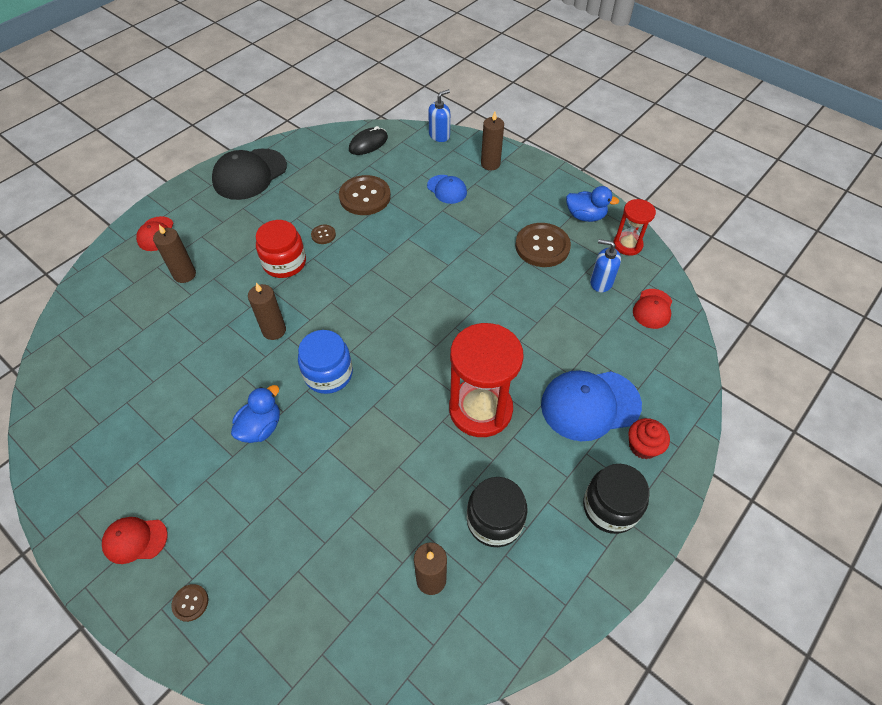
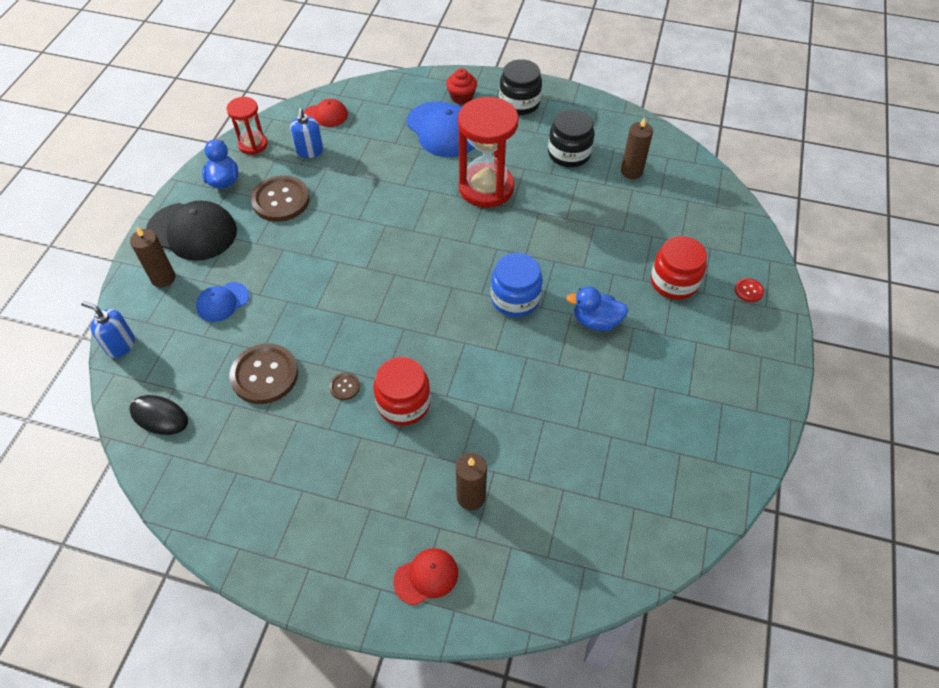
camera: 115 degrees left, 0 degrees up
(135, 540) = (741, 353): red cap -> none
(190, 603) = (748, 291): brown button -> red button
(250, 174) = (269, 529): black cap -> black cap (192, 231)
(254, 527) = (674, 282): none -> red jar
(274, 330) = (494, 365): brown candle -> none
(447, 189) = (222, 302): blue cap -> blue cap turned 150 degrees counterclockwise

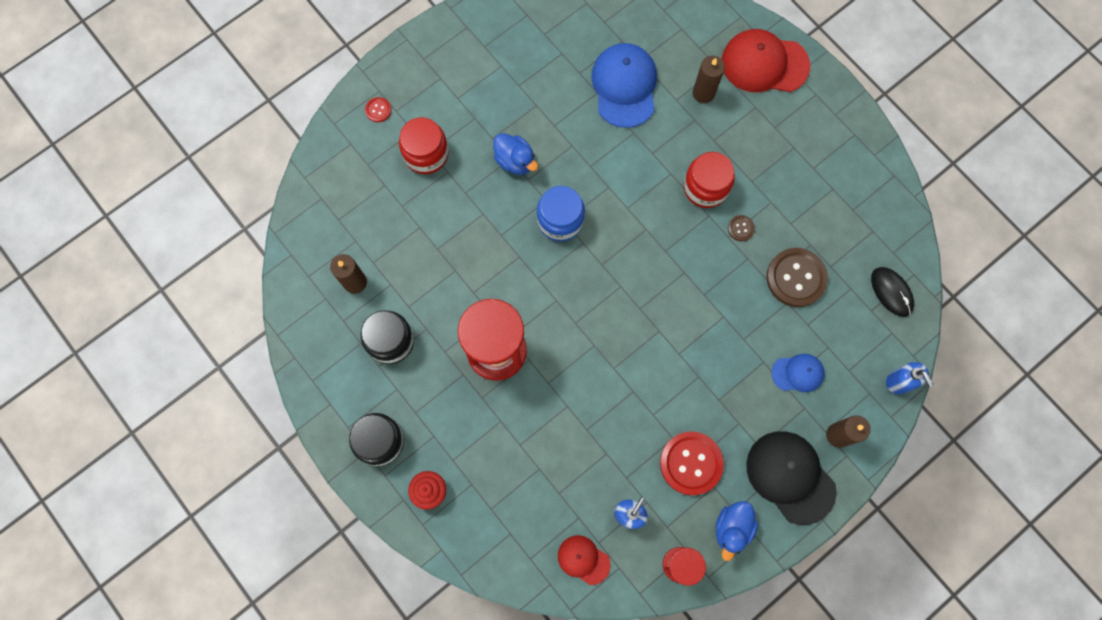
camera: 145 degrees left, 20 degrees up
(281, 200) = (691, 463): brown button -> red button
(426, 577) = (764, 63): red cap -> red cap, size x1.82
(443, 130) = (481, 455): blue cap -> blue cap (624, 86)

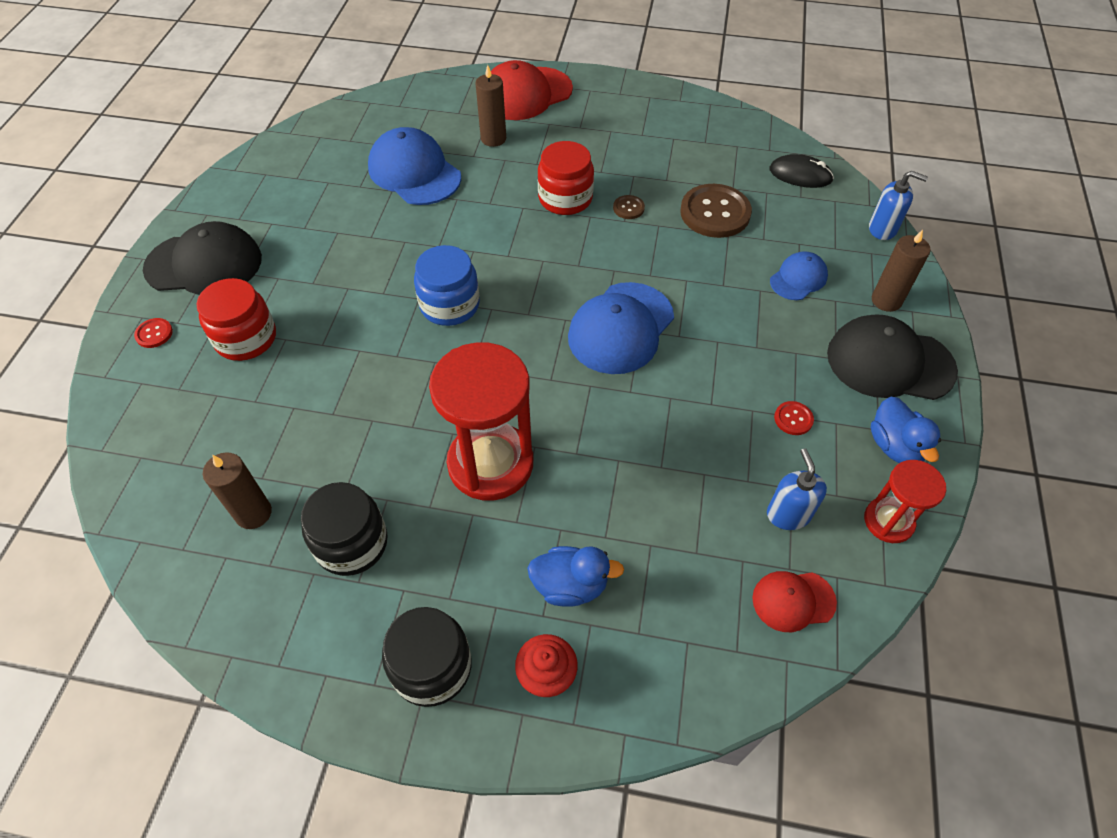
camera: 40 degrees left, 20 degrees down
(439, 72) = (204, 264): none -> black cap
(515, 161) = (355, 286): blue duck -> blue duck (570, 585)
(648, 320) = (621, 328): none -> blue cap
(691, 463) = (793, 419): red button -> red button, size x0.45

